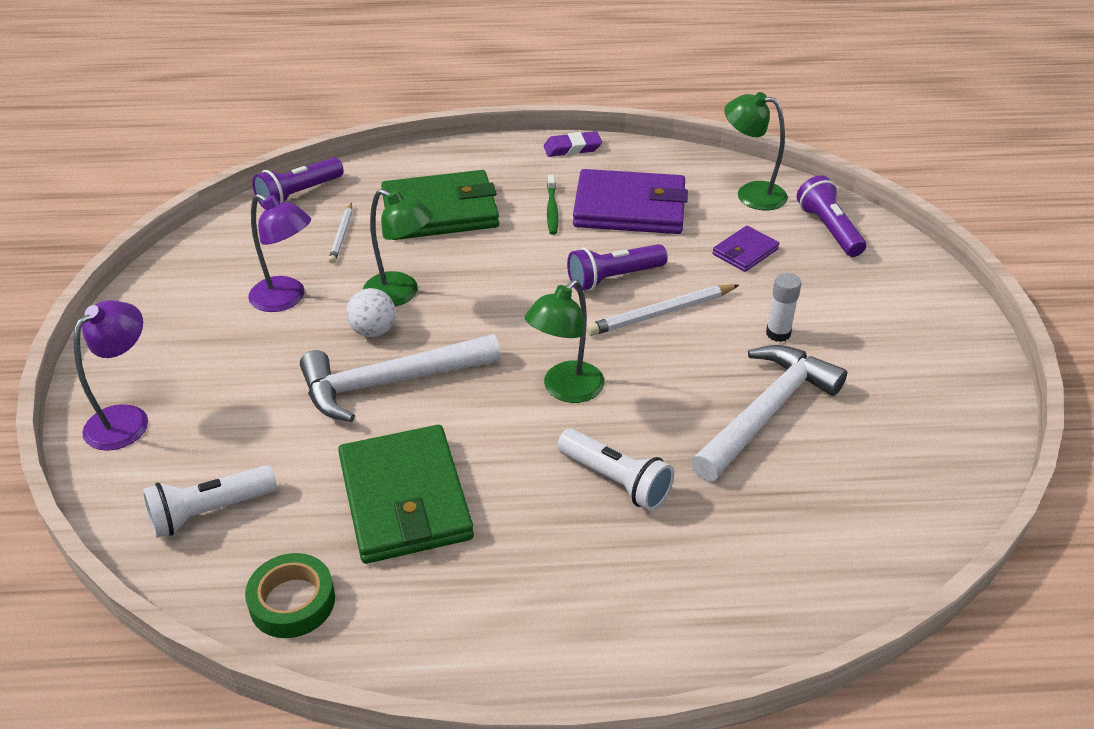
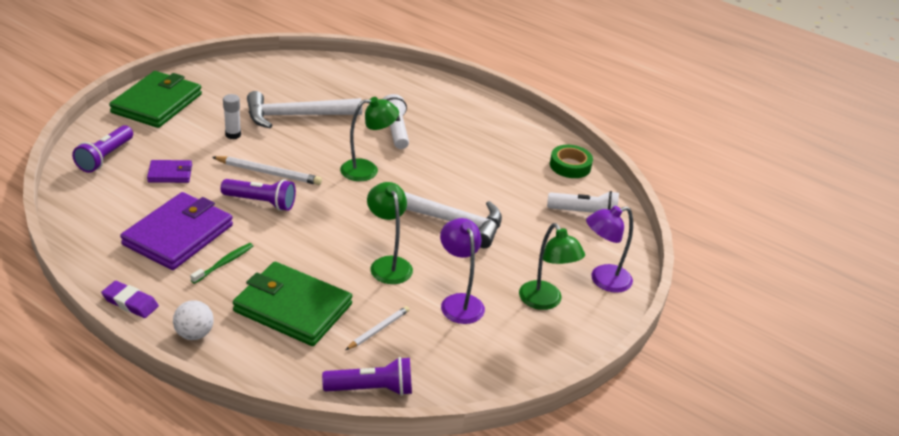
camera: 145 degrees left, 5 degrees down
(373, 331) = (427, 252): white ball -> white ball (194, 334)
(405, 499) = (491, 172): green wallet -> green wallet (157, 103)
(630, 208) = (178, 235): purple wallet -> purple wallet turned 75 degrees clockwise
(751, 194) = (97, 199): green lamp -> green lamp (545, 302)

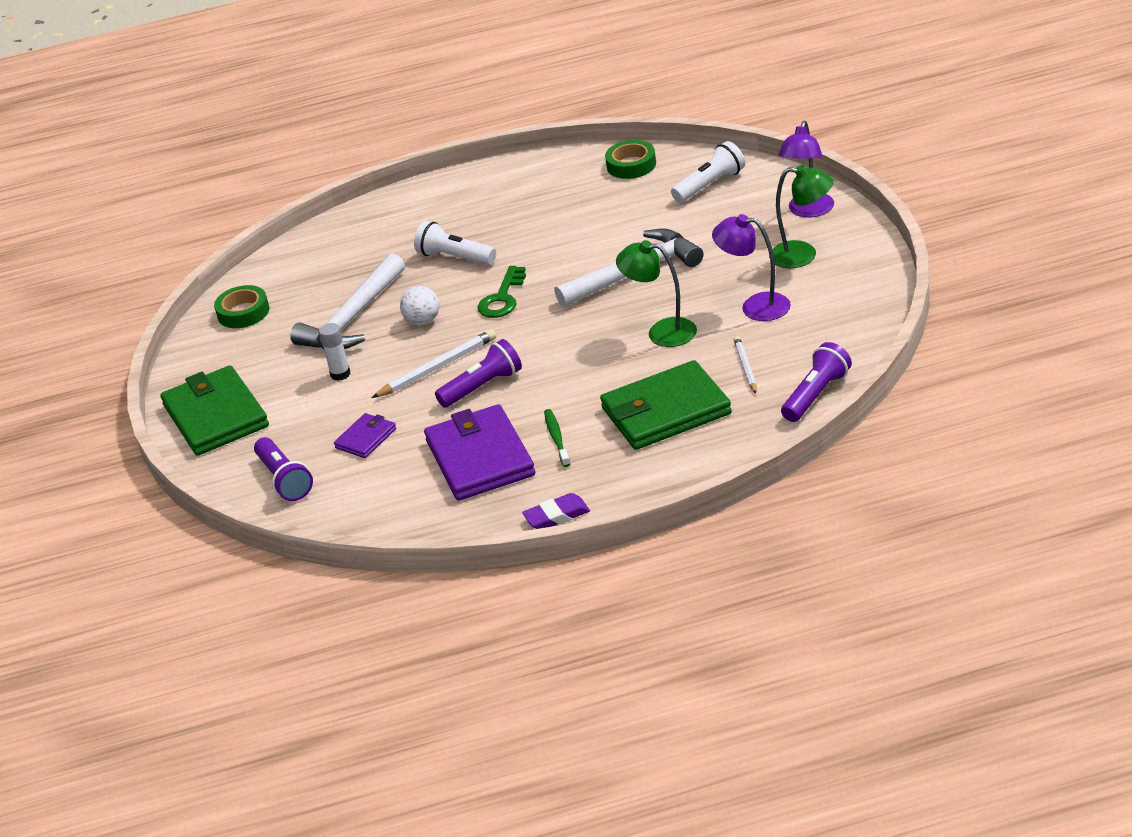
camera: 40 degrees left, 0 degrees up
(194, 334) = (643, 484): white ball -> white ball (423, 321)
(270, 71) = (243, 312): none -> green tape
(367, 170) = (502, 298): green lamp -> green key

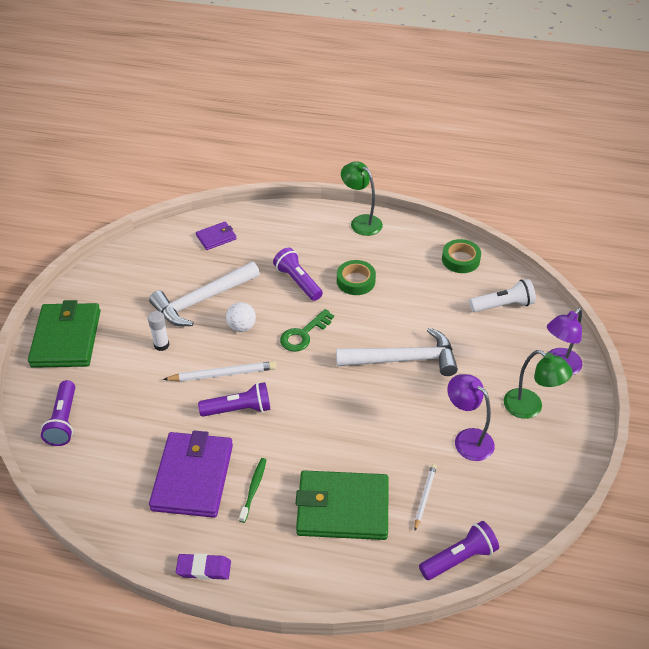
camera: 20 degrees right, 10 degrees up
(243, 312) = (144, 259): green tape -> green tape (355, 281)
(366, 438) = (136, 413): purple wallet -> purple wallet (216, 237)
(455, 257) = (298, 281): white flashlight -> purple flashlight
(662, 332) = (387, 426): green lamp -> green lamp (361, 222)

